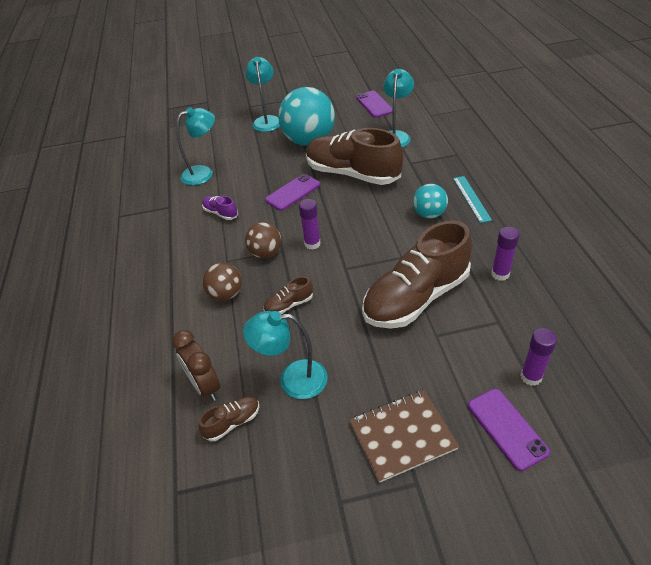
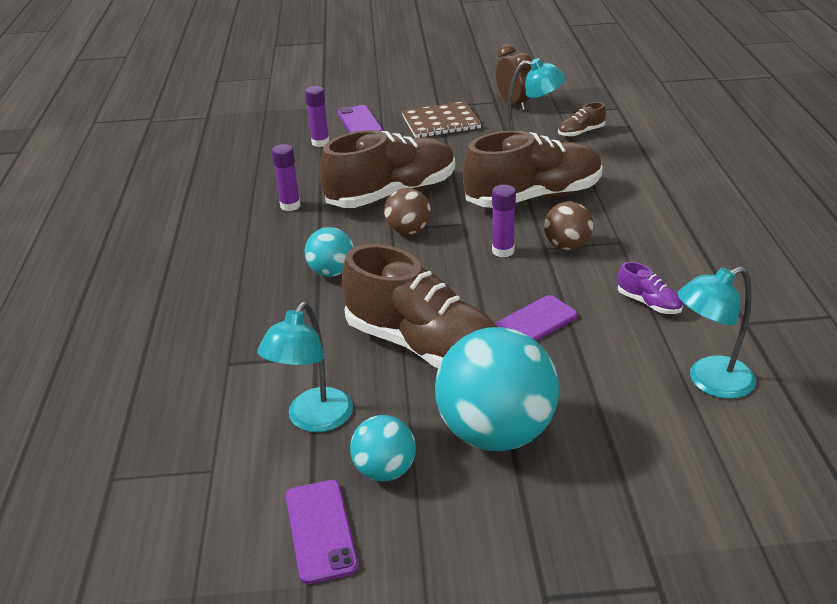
camera: 175 degrees left, 10 degrees down
(205, 386) = (612, 151): brown clock -> brown clock (514, 104)
(226, 294) = (611, 210): brown ball -> brown ball (408, 231)
(267, 120) = (600, 516): turquoise lamp -> none
(289, 305) = (534, 197): brown shoe -> brown shoe, size x2.43
(355, 123) = (385, 470): none -> turquoise ball
(471, 198) = (260, 287): turquoise ruler -> none

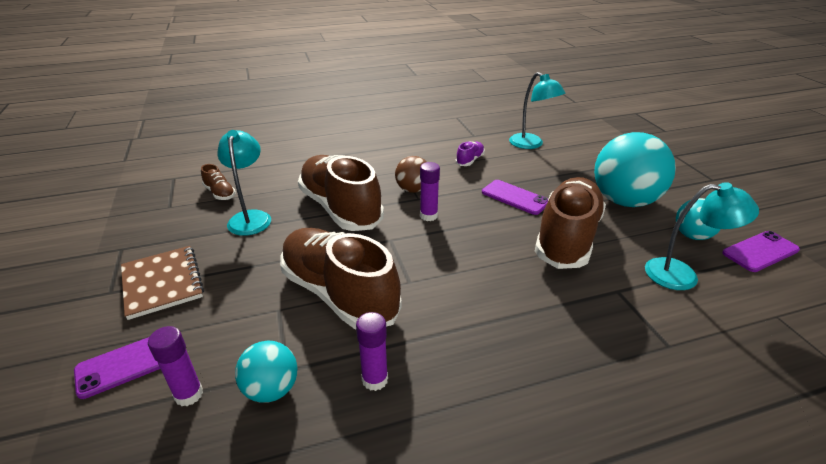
camera: 105 degrees left, 0 degrees up
(332, 272) = (498, 308): turquoise ball -> turquoise ball (271, 389)
(408, 231) = (411, 270): brown ball -> none
(514, 104) = (135, 235): brown clock -> none

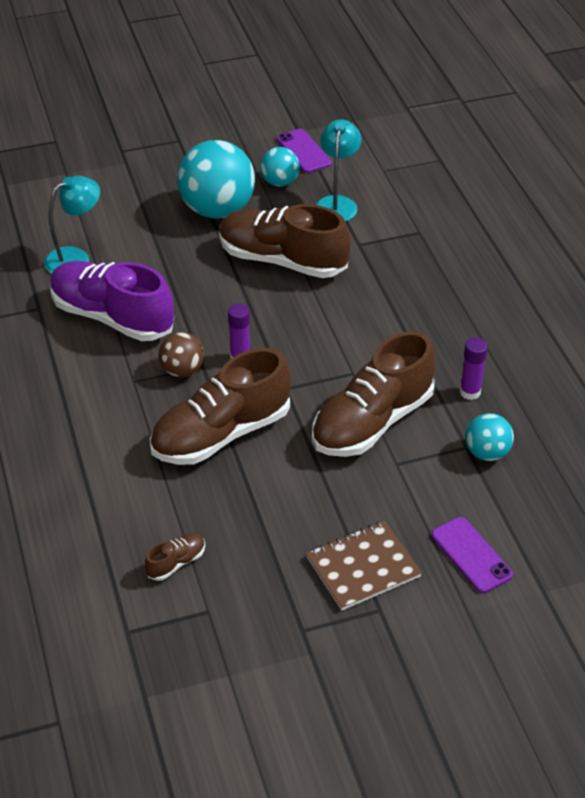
camera: 90 degrees left, 10 degrees up
(189, 394) = (498, 504): purple glue stick -> none
(250, 217) = (237, 516): turquoise lamp -> none
(470, 160) = (112, 317): purple shoe -> purple shoe, size x2.43
(515, 197) = (205, 287): purple phone -> none

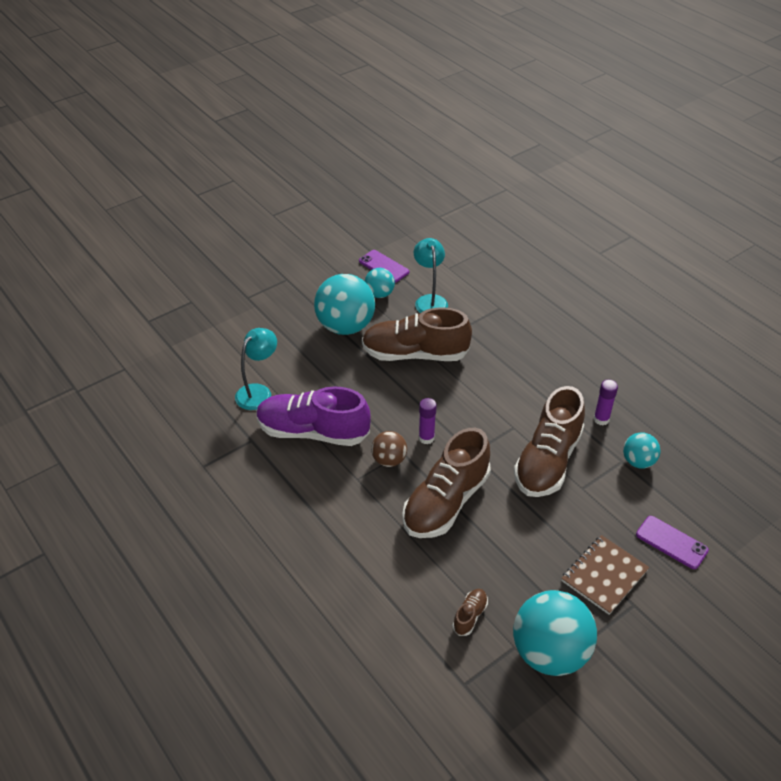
camera: 20 degrees left, 0 degrees up
(245, 629) = (549, 653): none -> turquoise ball

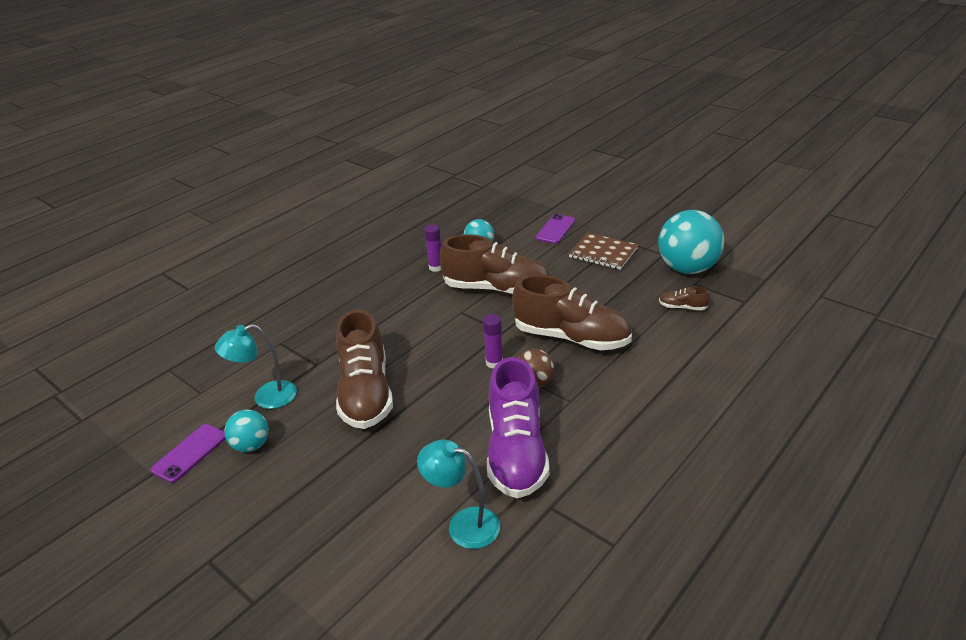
camera: 100 degrees left, 10 degrees down
(345, 326) = (320, 465): turquoise ball -> none

